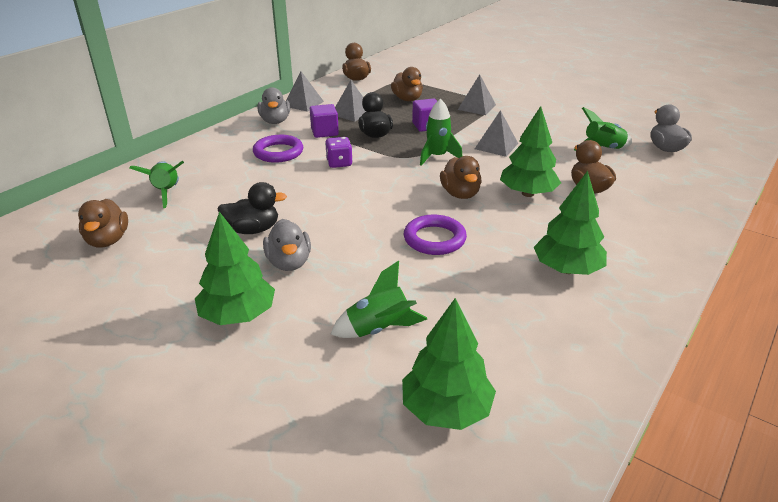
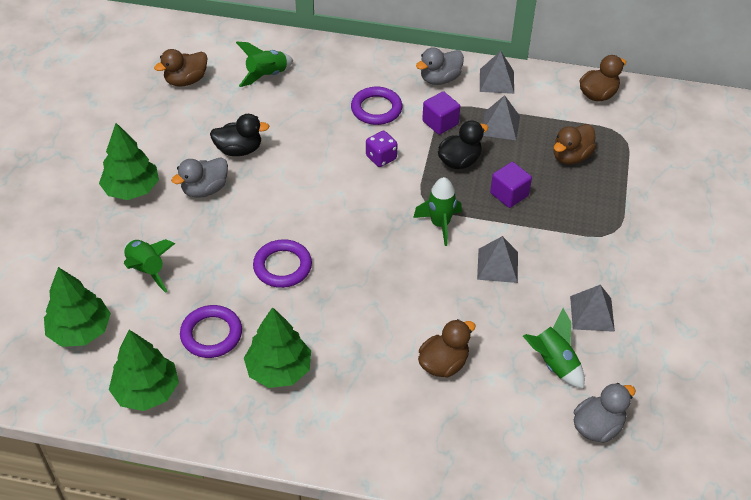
camera: 65 degrees right, 15 degrees up
(253, 230) = (239, 150): black duck -> black duck turned 60 degrees counterclockwise
(460, 194) = (372, 263): brown duck -> none
(476, 107) = (594, 222): grey pyramid -> grey pyramid (592, 313)
(502, 302) = (211, 334): none -> purple ring
(527, 193) = (403, 314): green tree -> green tree (147, 391)

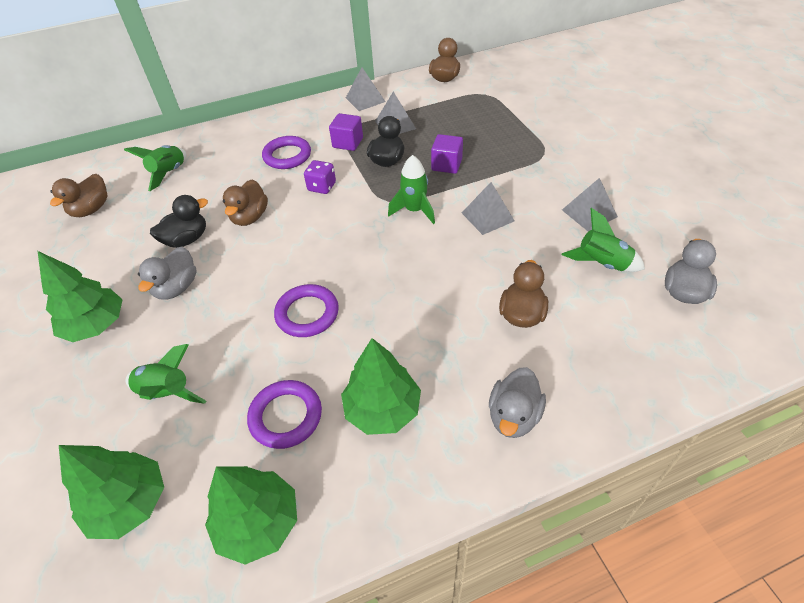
camera: 30 degrees left, 0 degrees up
(440, 79) = (321, 116): grey duck -> grey duck (513, 416)
(571, 156) = (465, 121): brown duck -> brown duck (250, 217)

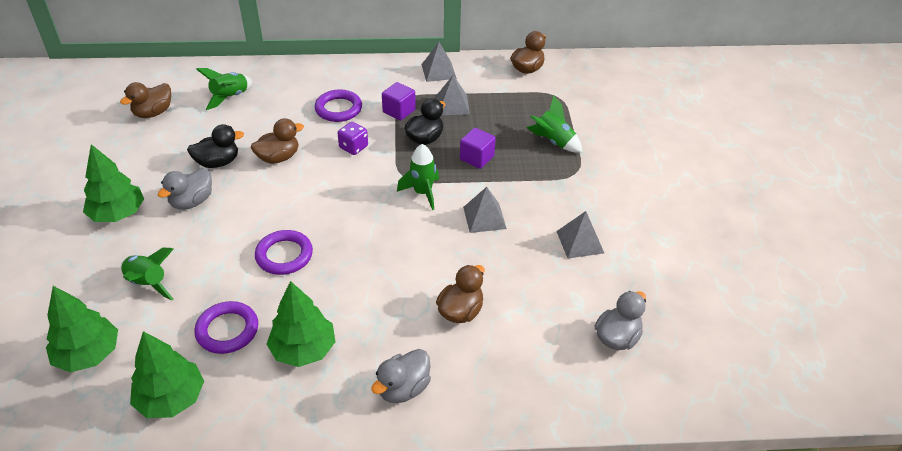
camera: 15 degrees right, 5 degrees down
(250, 217) = (278, 157): brown duck -> brown duck turned 150 degrees counterclockwise
(601, 264) = (560, 291): green rocket -> green rocket (553, 142)

